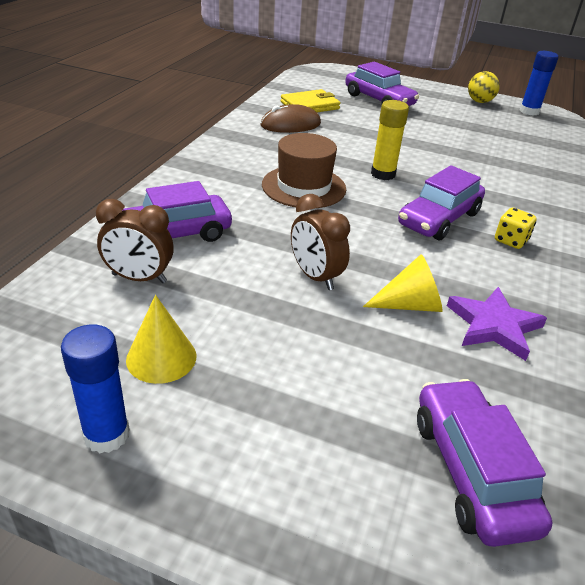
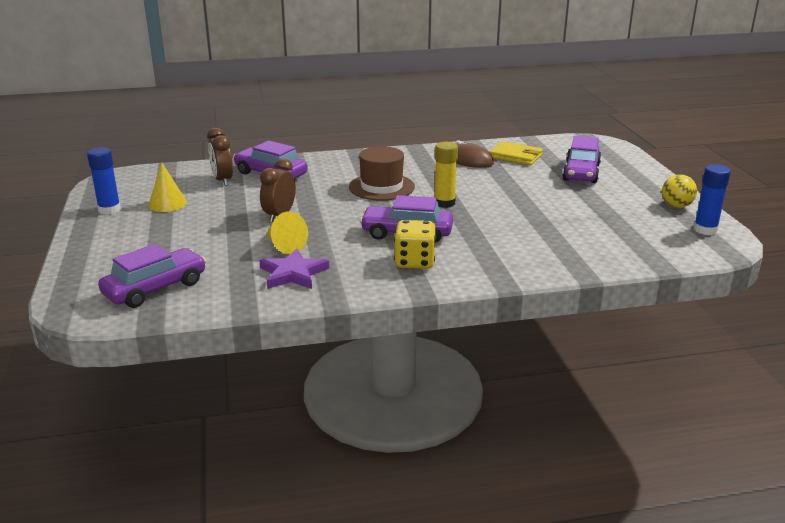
camera: 60 degrees right, 10 degrees down
(510, 240) = (414, 262): yellow dice -> yellow dice, size x1.55

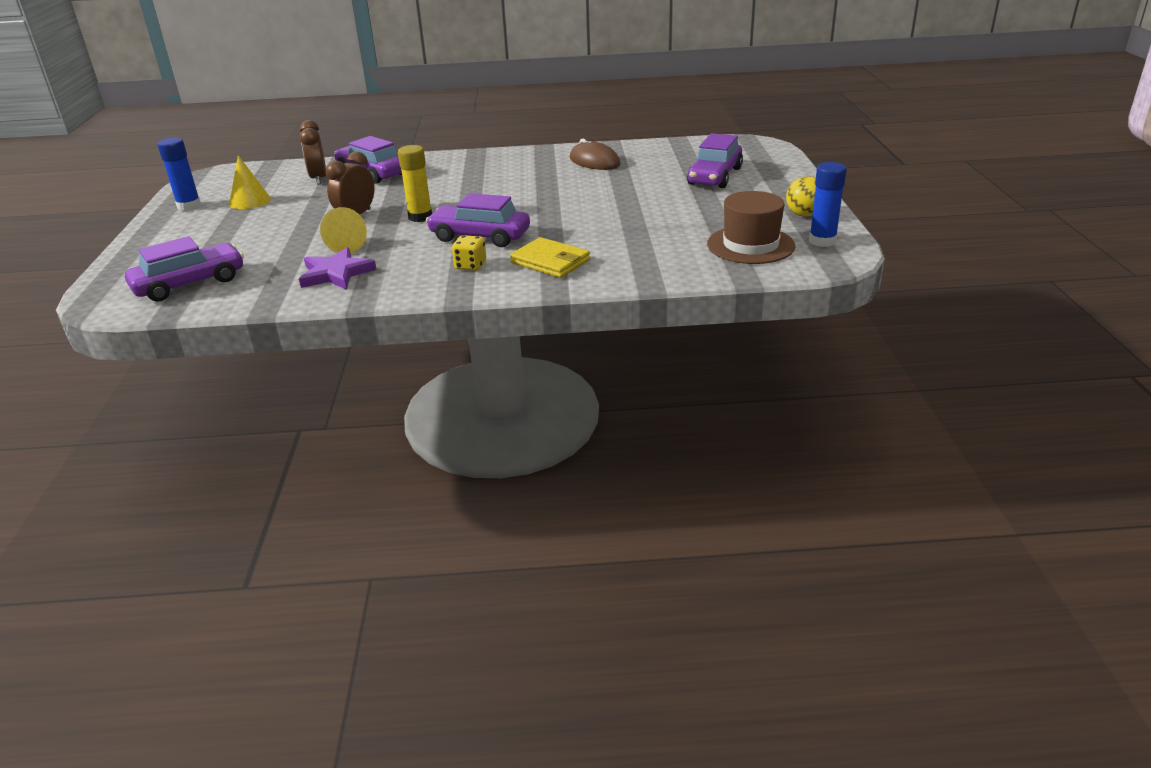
camera: 10 degrees right, 5 degrees up
(381, 187) = (481, 188): brown hat -> brown hat (750, 245)
(414, 262) = (470, 266): yellow dice -> yellow dice, size x0.64
(444, 203) = (540, 206): yellow glue stick -> yellow glue stick (420, 217)
(516, 156) = (650, 158): yellow wallet -> yellow wallet (550, 262)

